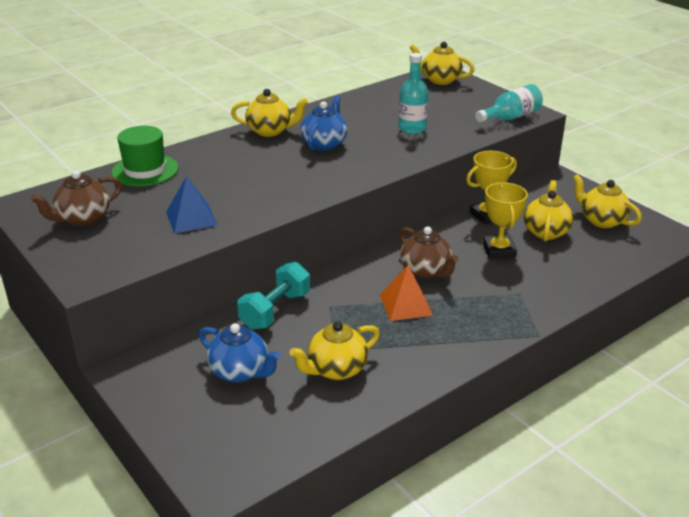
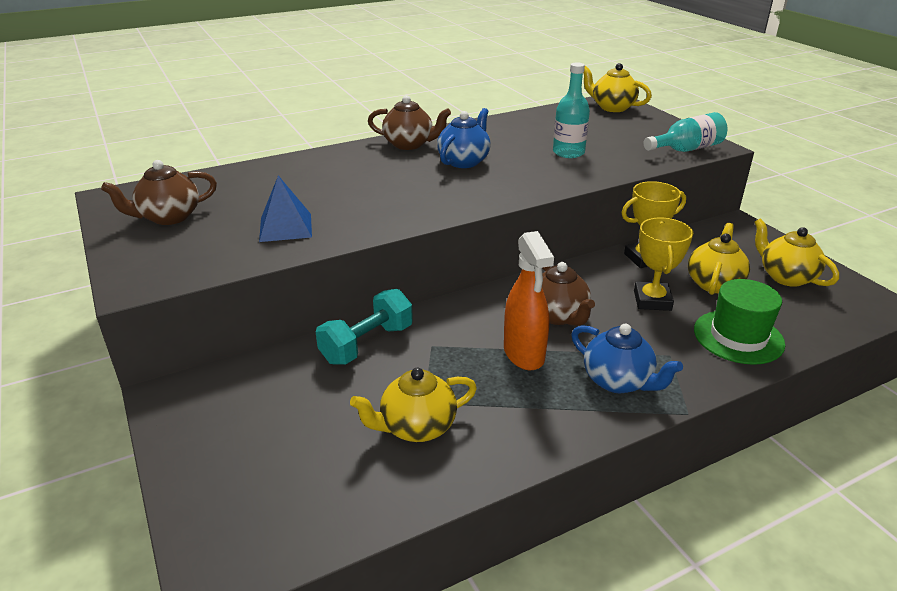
camera: 10 degrees right, 0 degrees up
(145, 170) = (259, 173): green hat -> green hat (738, 337)
(240, 372) = (300, 415): blue teapot -> blue teapot (618, 381)
(270, 131) = (409, 144): yellow teapot -> brown teapot
(406, 304) = (524, 354): orange pyramid -> orange spray bottle

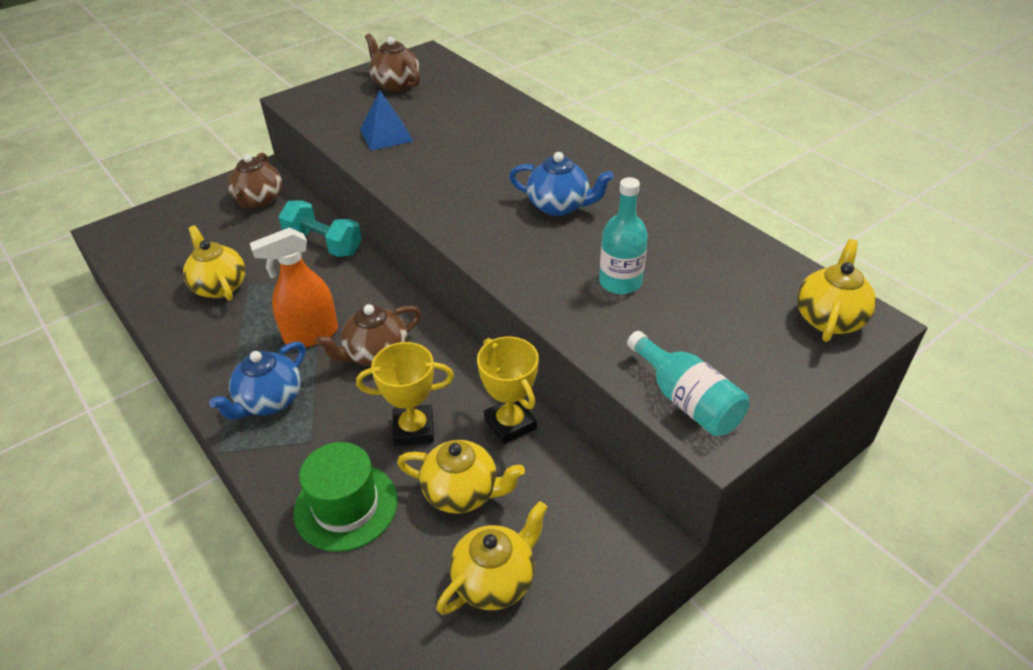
camera: 80 degrees right, 10 degrees up
(409, 144) = (592, 165): brown teapot -> brown teapot (259, 200)

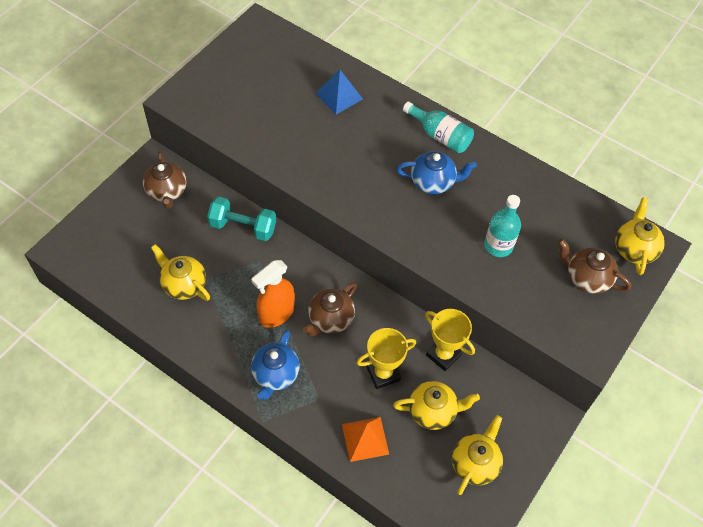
camera: 20 degrees left, 15 degrees up
(346, 506) = (365, 439): green hat -> orange pyramid
(386, 135) = (272, 130): blue pyramid -> blue pyramid (339, 96)
(395, 84) = (250, 67): brown teapot -> brown teapot (586, 278)
(686, 400) = (567, 332): turquoise bottle -> turquoise bottle (440, 136)

